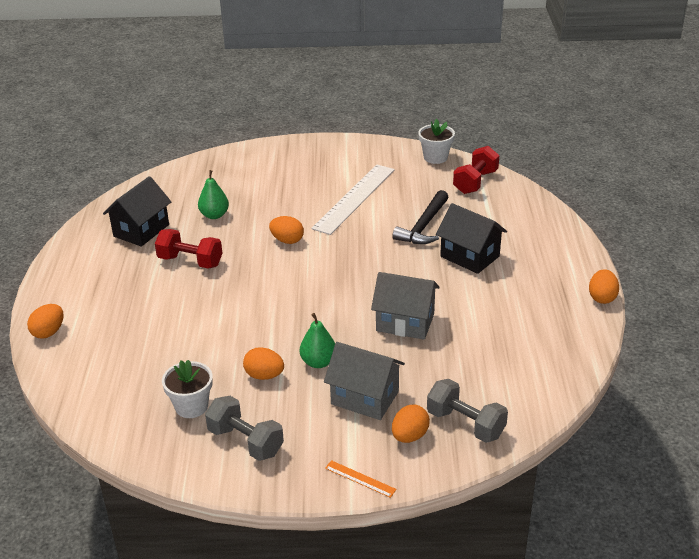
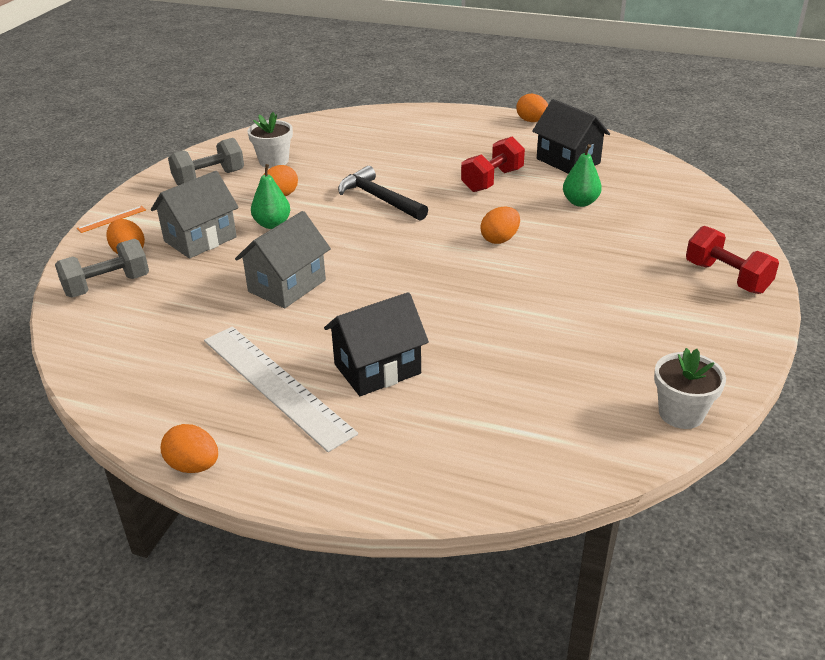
camera: 110 degrees right, 0 degrees up
(49, 332) = (424, 114): orange egg -> orange egg (532, 121)
(354, 198) = (577, 305): white ruler -> white ruler (275, 385)
(424, 226) = (475, 348): black hammer -> black hammer (379, 199)
(475, 182) = (579, 436): red dumbbell -> red dumbbell (726, 277)

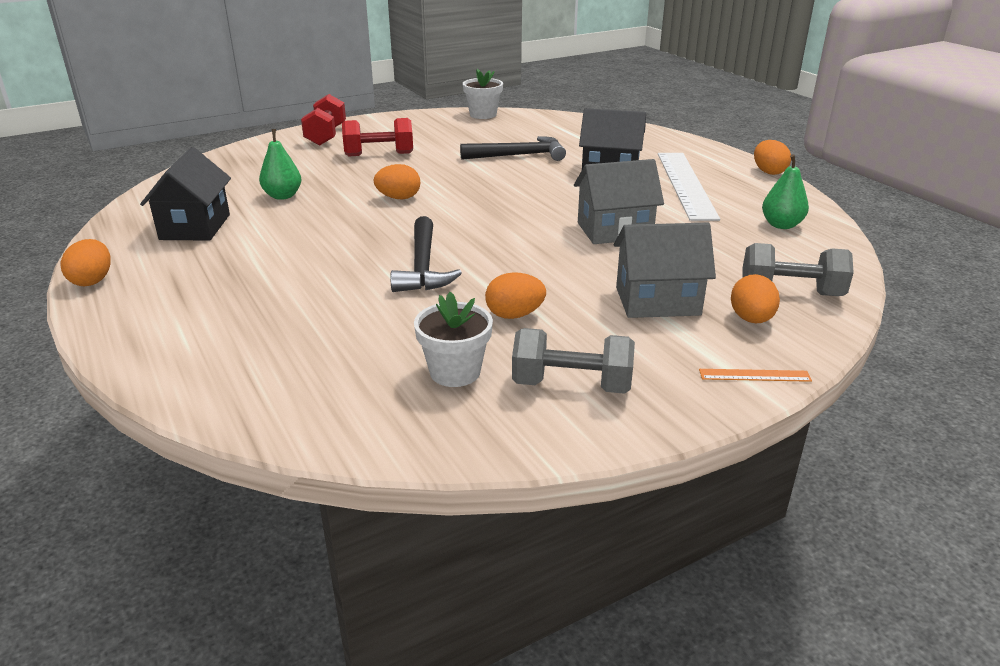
camera: 140 degrees left, 5 degrees down
(272, 224) = (564, 286): green pear -> green pear (781, 225)
(492, 180) = (294, 239): red dumbbell -> red dumbbell (379, 154)
(501, 346) = (518, 155): none -> black hammer

